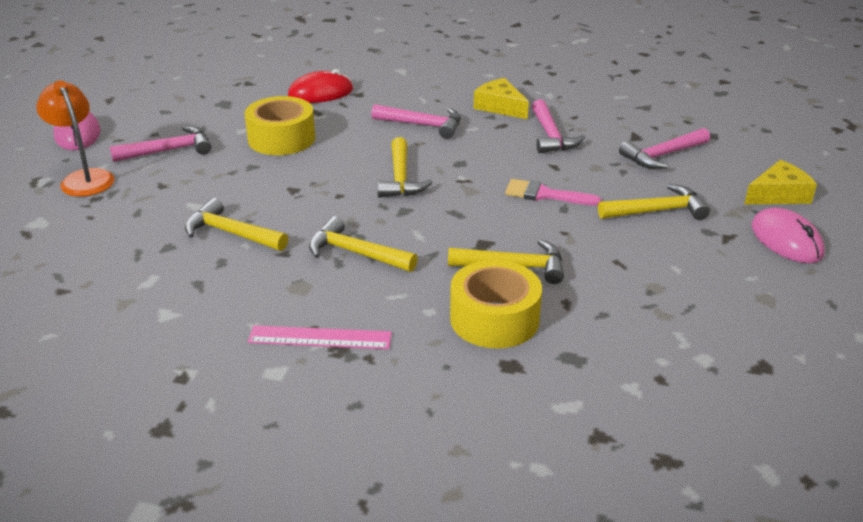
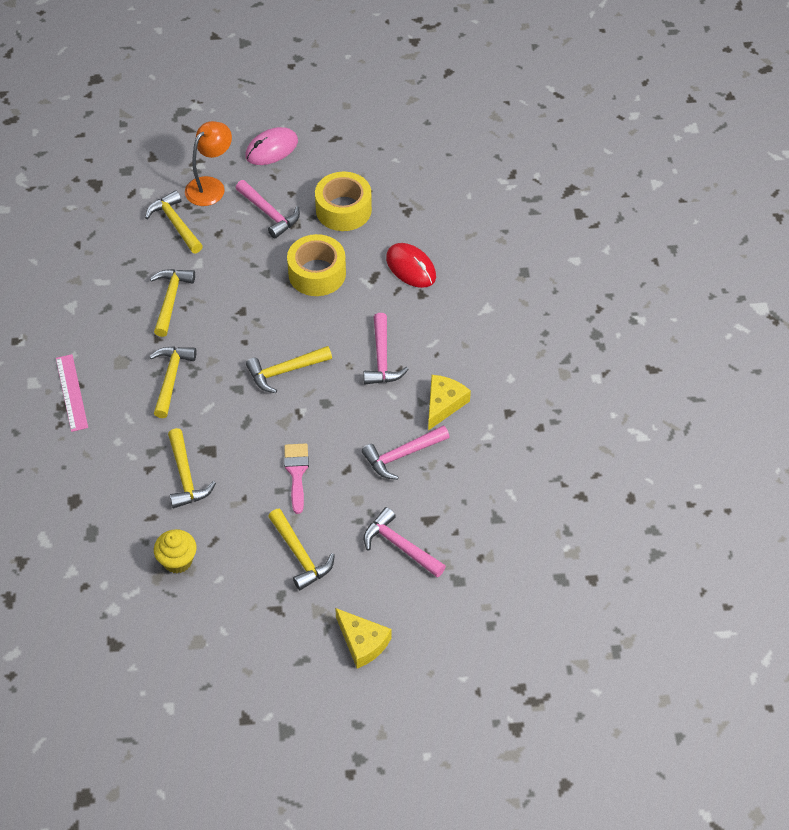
camera: 70 degrees right, 20 degrees up
(114, 210) = (175, 224): none -> yellow hammer
(494, 319) = (120, 480): yellow tape -> yellow tape (343, 210)
(640, 294) = (177, 560): none -> yellow cupcake
(786, 240) = (287, 652): pink mouse -> none

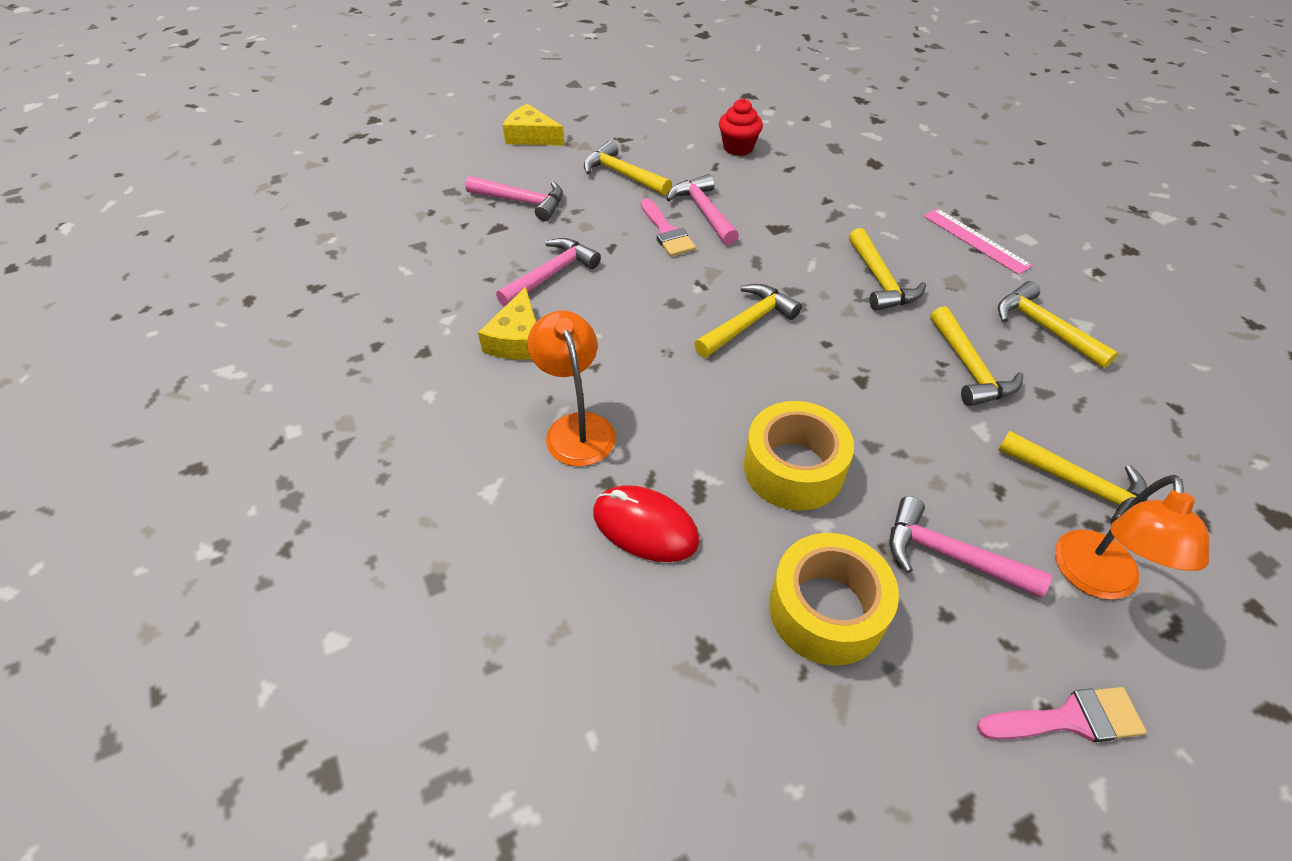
camera: 160 degrees right, 5 degrees down
(177, 560) = (738, 148): yellow cupcake -> red cupcake
(186, 476) = (783, 203): yellow hammer -> yellow hammer (1044, 328)
(271, 149) = (1069, 719): pink mouse -> pink brush
(382, 358) = (626, 372): pink hammer -> pink hammer (704, 212)
(426, 331) = (576, 427): none -> orange lamp

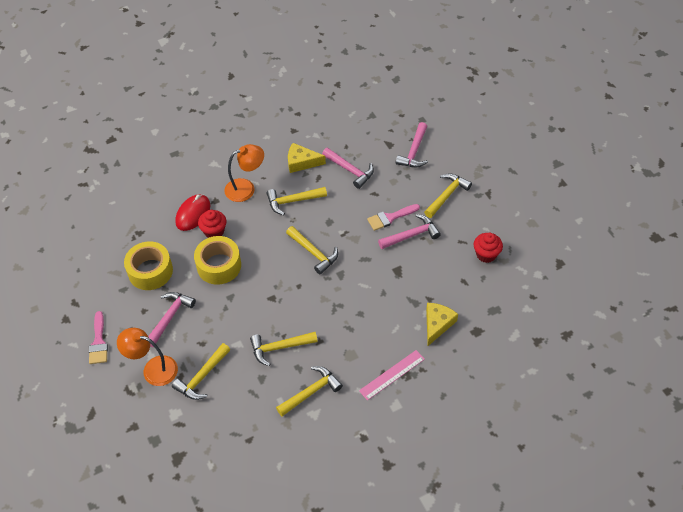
camera: 90 degrees right, 5 degrees up
(531, 136) = (484, 148): yellow cheese -> yellow cheese (437, 324)
(699, 481) = (214, 231): none -> red cupcake
(880, 280) = (350, 317): yellow hammer -> yellow hammer (293, 201)

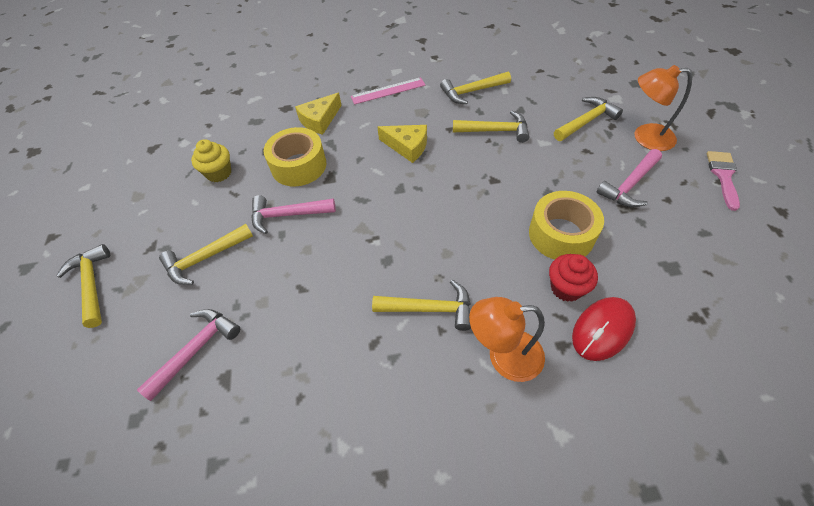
camera: 160 degrees left, 0 degrees up
(150, 271) = (666, 249): yellow tape -> yellow tape (299, 166)
(153, 369) = (645, 137): orange lamp -> orange lamp turned 150 degrees clockwise
(301, 162) = (391, 385): yellow cheese -> yellow cheese (407, 146)
(313, 253) = (424, 222): yellow hammer -> yellow hammer (92, 284)
(350, 170) = (316, 342): pink hammer -> none
(390, 217) = (300, 245): pink brush -> none
(486, 254) = (219, 173): red cupcake -> yellow cupcake

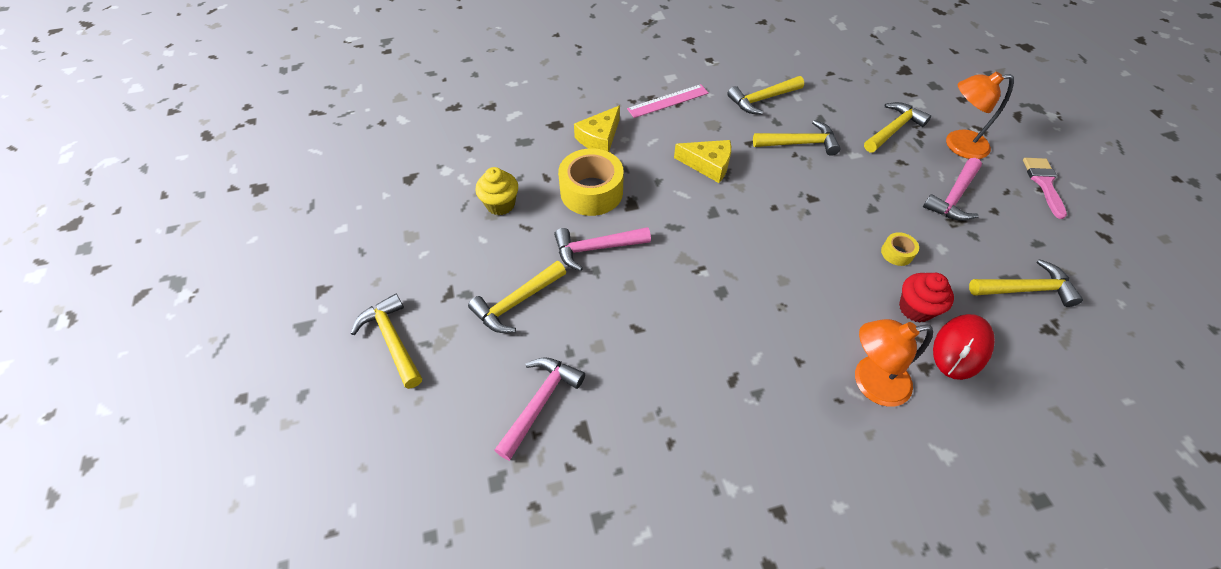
camera: 10 degrees left, 0 degrees up
(429, 309) = (781, 340): yellow hammer -> yellow hammer (1025, 289)
(561, 234) = (897, 253): yellow tape -> yellow tape, size x0.46

